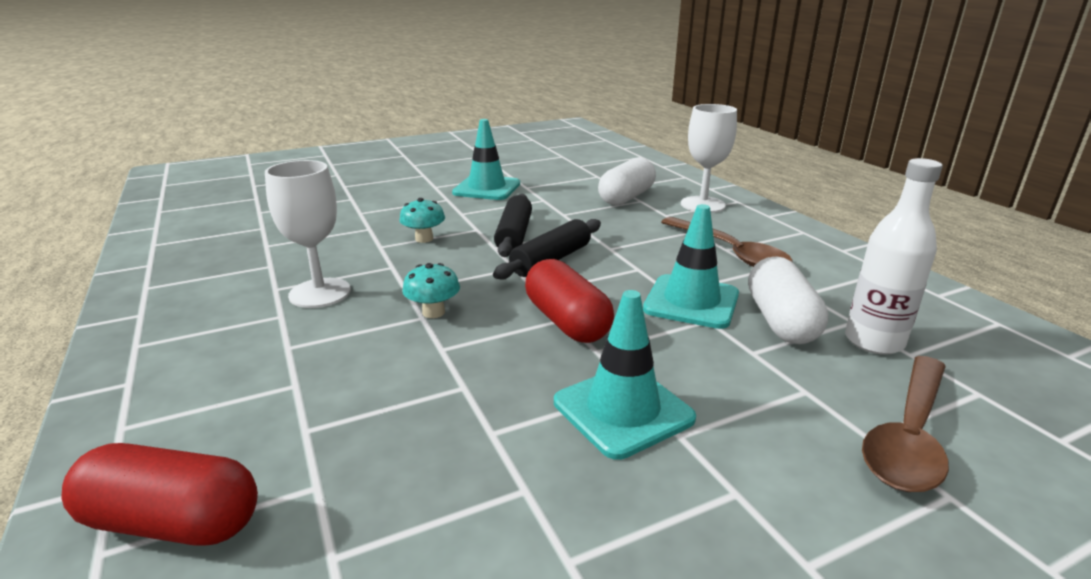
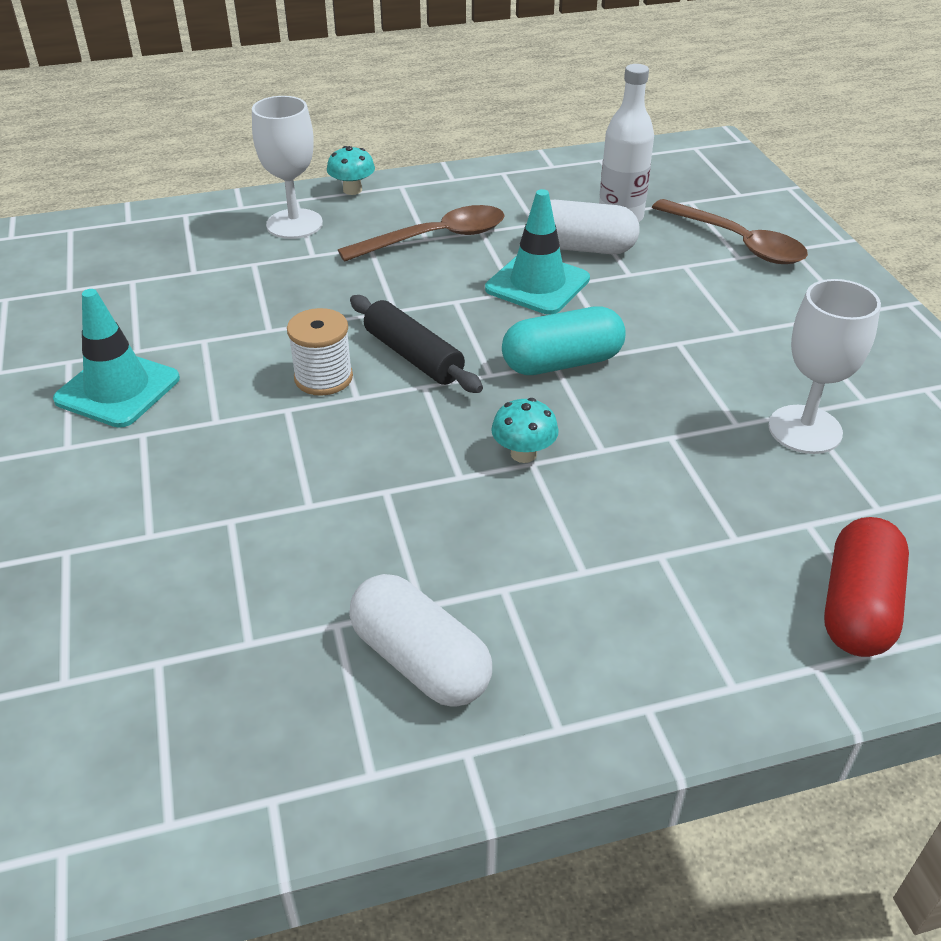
camera: 80 degrees left, 15 degrees up
(320, 293) = (448, 556): white goblet -> white goblet (805, 429)
(424, 239) = (301, 460): turquoise mushroom -> turquoise mushroom (352, 190)
(514, 235) = (323, 378): black rolling pin -> white spool
(567, 322) = (562, 363): red capsule -> turquoise capsule
(623, 410) = (708, 352): turquoise traffic cone -> none
(626, 197) = (236, 271): white capsule -> white capsule (420, 661)

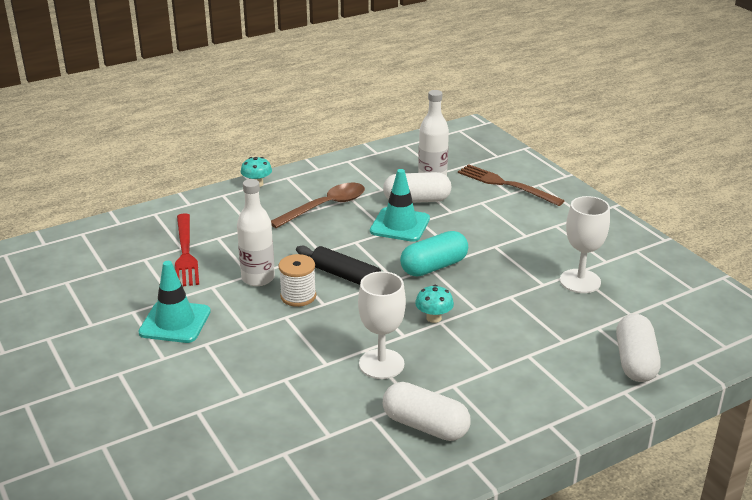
camera: 15 degrees left, 10 degrees down
(194, 280) = (185, 252): none -> red fork
(278, 337) = (258, 278): none -> white bottle
(294, 224) = (231, 210): white goblet -> white goblet (381, 364)
(737, 242) = (506, 185): brown spoon -> brown fork
(858, 607) = (635, 361): red capsule -> white capsule

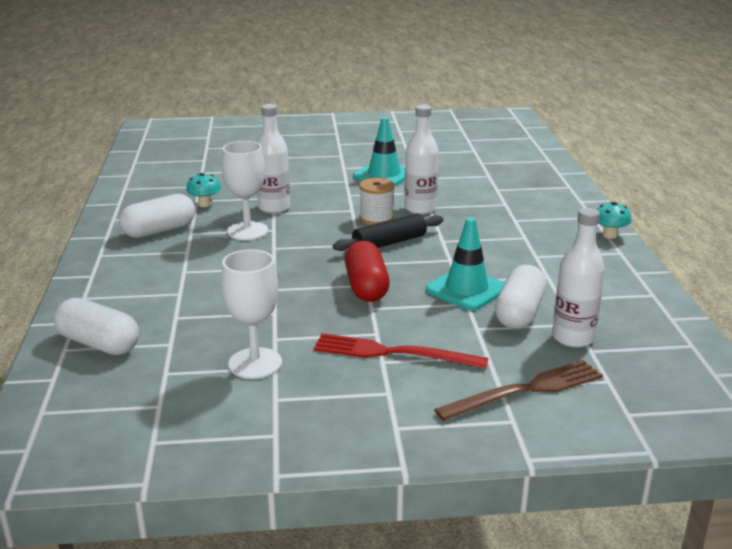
camera: 115 degrees right, 5 degrees down
(185, 252) = (487, 189): red fork -> red fork (393, 353)
(313, 367) = (274, 208): none -> white bottle
(325, 207) = (536, 259): brown spoon -> none
(433, 318) = (282, 265): turquoise mushroom -> turquoise mushroom (205, 204)
(434, 267) = (366, 287): turquoise capsule -> red capsule

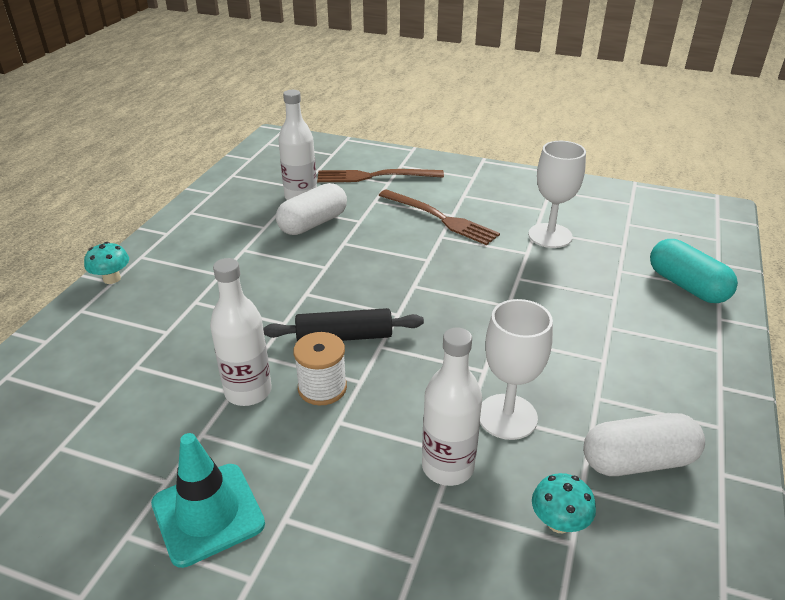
camera: 155 degrees left, 10 degrees up
(99, 344) = (687, 286): white capsule -> turquoise capsule
(366, 287) = (416, 282): red capsule -> none
(393, 353) = (440, 218): red fork -> brown fork
(466, 289) = (329, 255): turquoise traffic cone -> none

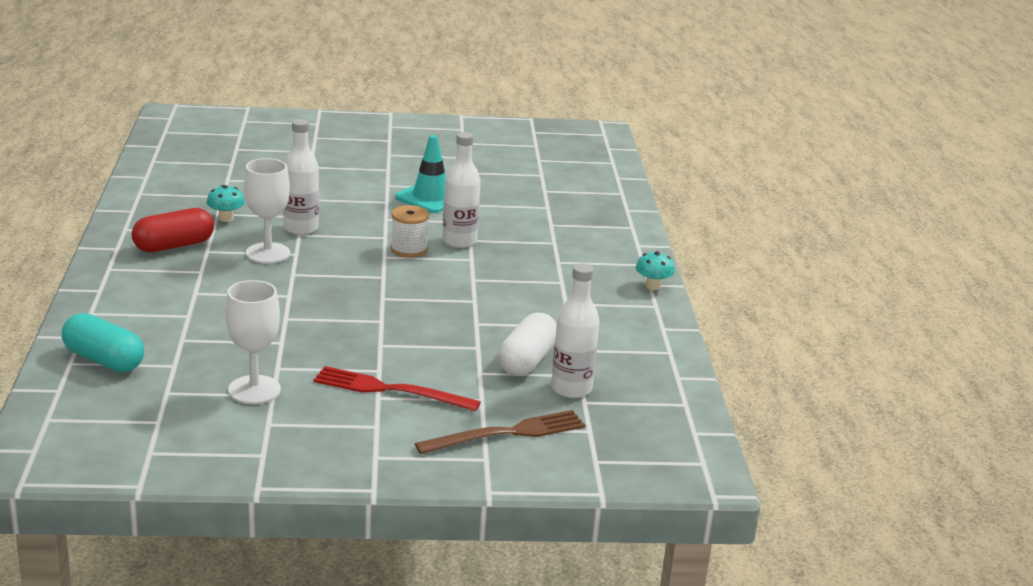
camera: 155 degrees right, 10 degrees down
(344, 337) = (416, 277): black rolling pin -> none
(440, 218) = (390, 390): brown fork -> red fork
(638, 461) = (174, 246): white capsule -> red capsule

